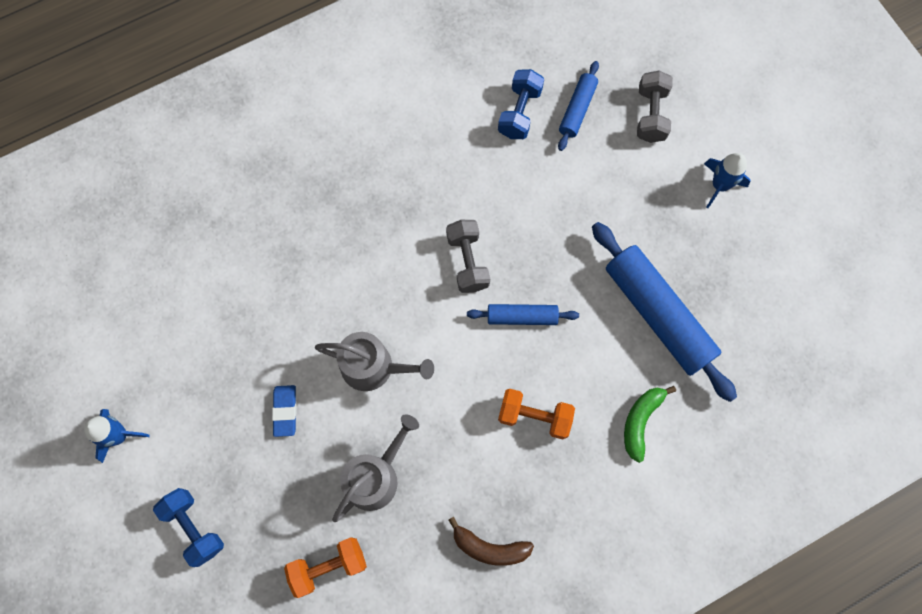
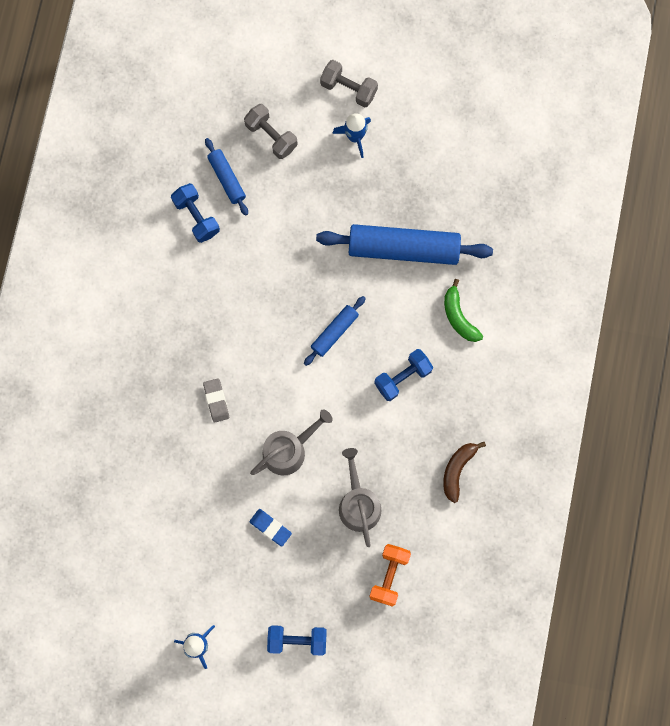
camera: 50 degrees left, 5 degrees up
(366, 264) = (216, 401): none -> grey eraser
(467, 261) = (270, 335): grey dumbbell -> grey dumbbell (348, 89)
(489, 547) = (457, 470): brown banana -> brown banana turned 150 degrees clockwise
(534, 416) = (402, 377): orange dumbbell -> blue dumbbell

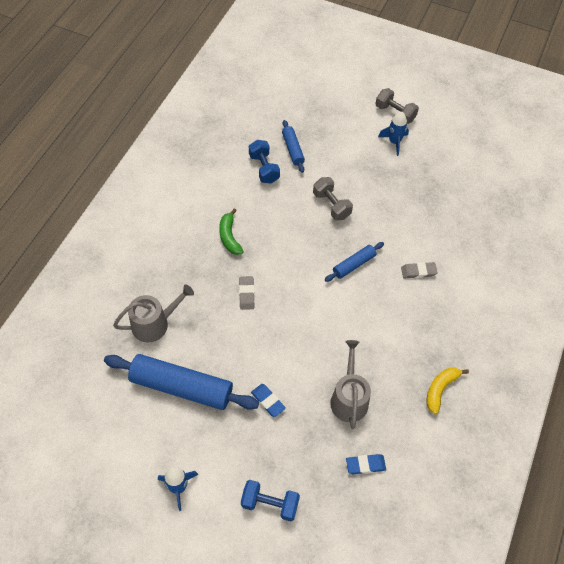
camera: 10 degrees right, 20 degrees down
(271, 136) = (332, 130): grey dumbbell -> grey dumbbell (331, 205)
(288, 450) = (297, 343): grey watering can -> grey watering can (154, 324)
(389, 575) = (365, 465): orange dumbbell -> blue eraser
(402, 377) = (404, 308): blue dumbbell -> none
(403, 248) = (419, 219): blue rolling pin -> blue rolling pin (181, 387)
(412, 324) = (418, 272): none -> grey eraser
(457, 470) = (440, 389): brown banana -> yellow banana
(459, 316) = (457, 274): green banana -> green banana (229, 237)

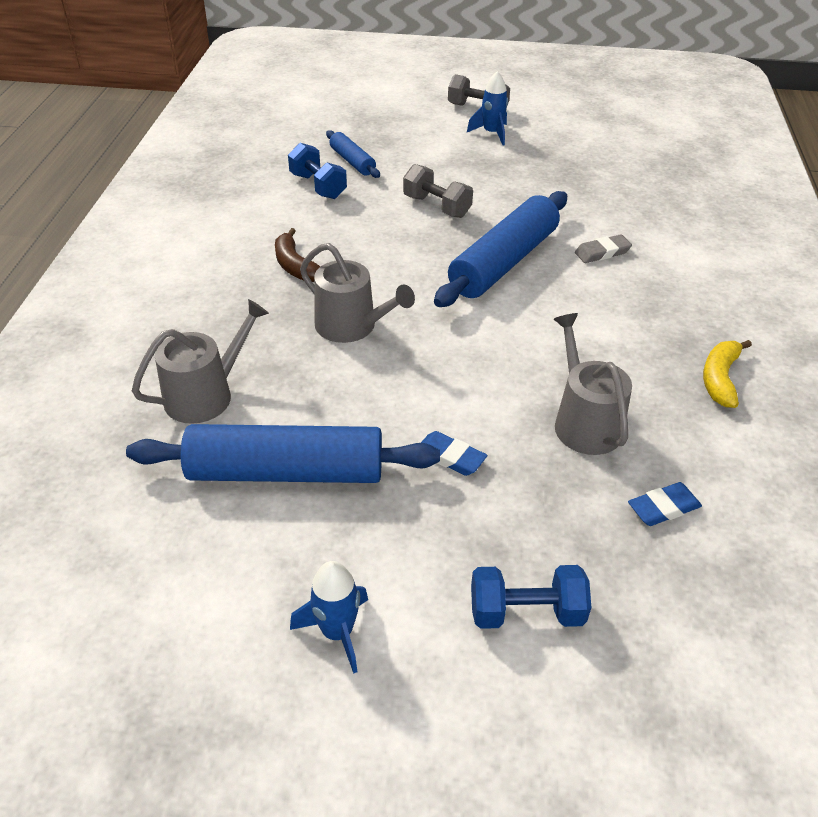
camera: 15 degrees left, 15 degrees down
(229, 237) = (295, 266): green banana -> brown banana
(246, 294) = (351, 326): grey eraser -> grey watering can
(354, 265) = (503, 262): blue rolling pin -> blue rolling pin, size x1.95

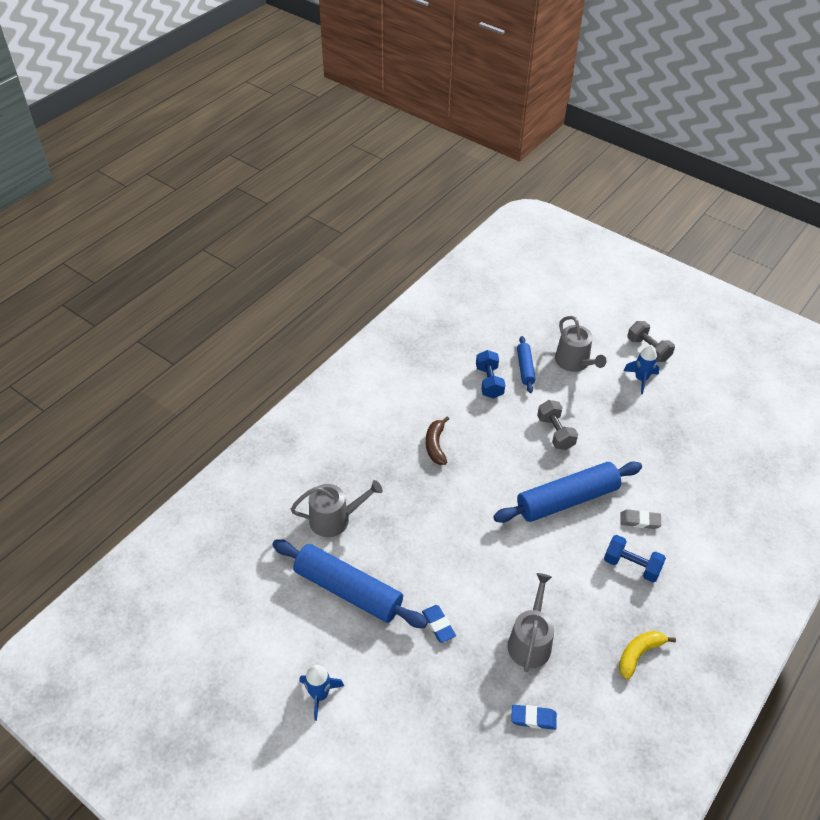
camera: 30 degrees right, 5 degrees up
(351, 326) = (441, 507): grey watering can -> grey watering can (574, 362)
(526, 612) = (415, 736): blue dumbbell -> blue dumbbell (631, 565)

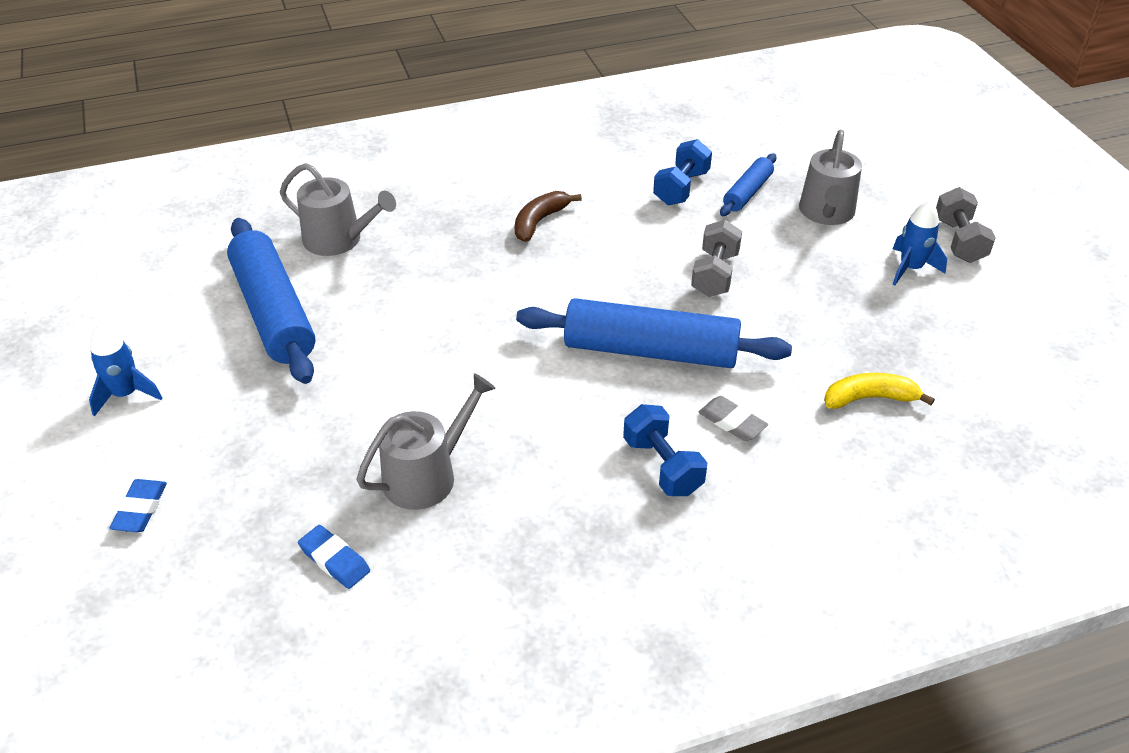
camera: 35 degrees right, 5 degrees down
(438, 625) = (334, 398): blue eraser -> blue eraser (140, 509)
(639, 654) = (559, 571): yellow banana -> yellow banana (869, 398)

